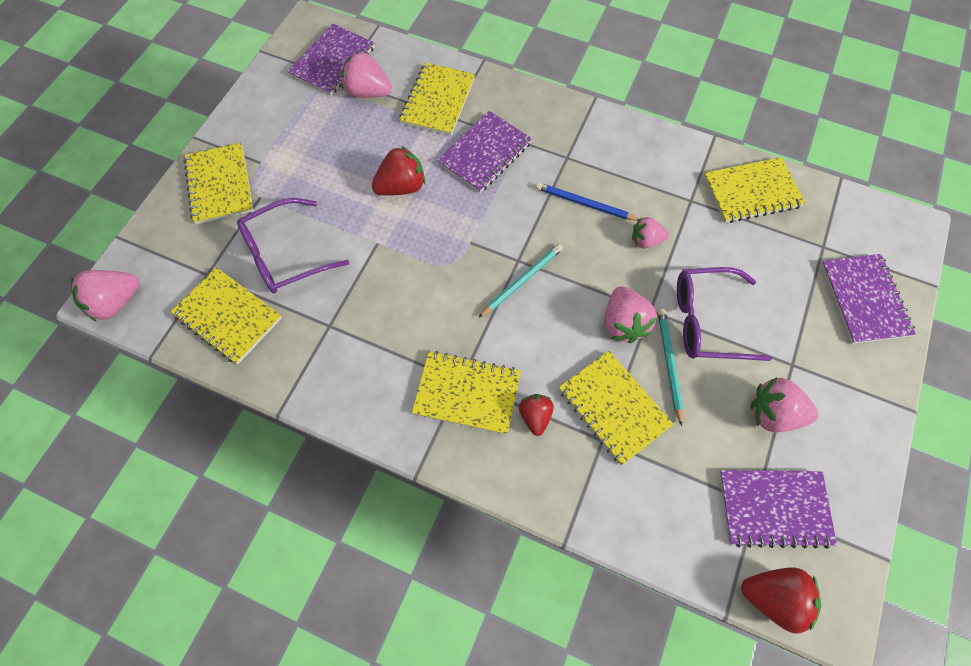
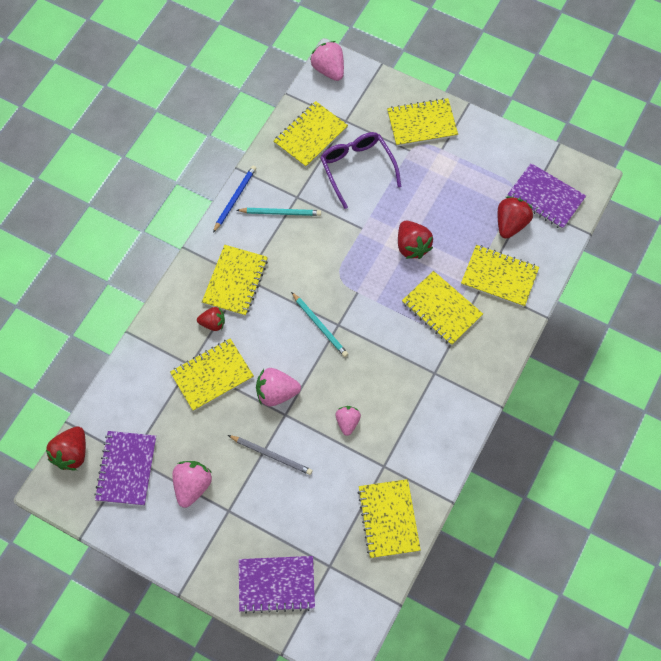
camera: 95 degrees right, 0 degrees up
(368, 92) = (511, 224): pink strawberry -> red strawberry
(485, 153) = (441, 309): purple notebook -> yellow notebook
(584, 204) = (386, 380): blue pencil -> blue pencil (235, 199)
(669, 364) = (240, 420): turquoise pencil -> turquoise pencil (280, 212)
(707, 321) = (271, 455): purple glasses -> grey pencil

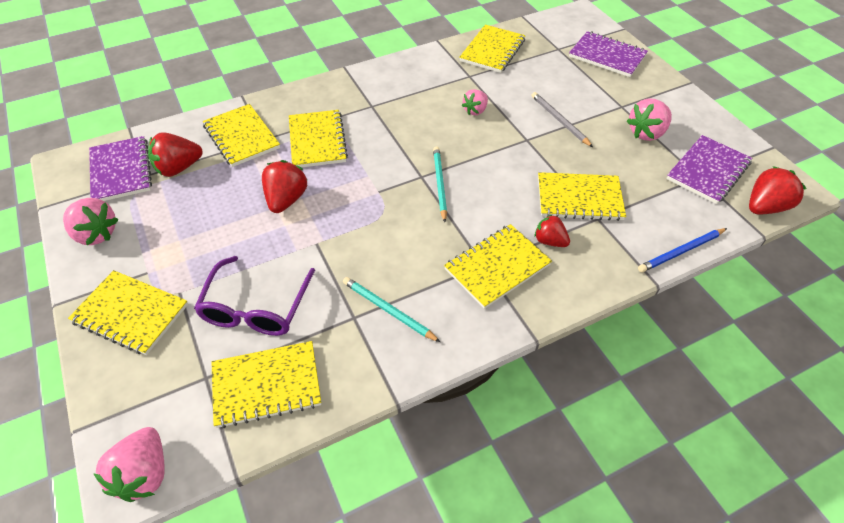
camera: 145 degrees left, 15 degrees down
(235, 199) = (430, 361): blue pencil -> blue pencil (681, 251)
(276, 393) = (523, 157): pink strawberry -> pink strawberry (96, 234)

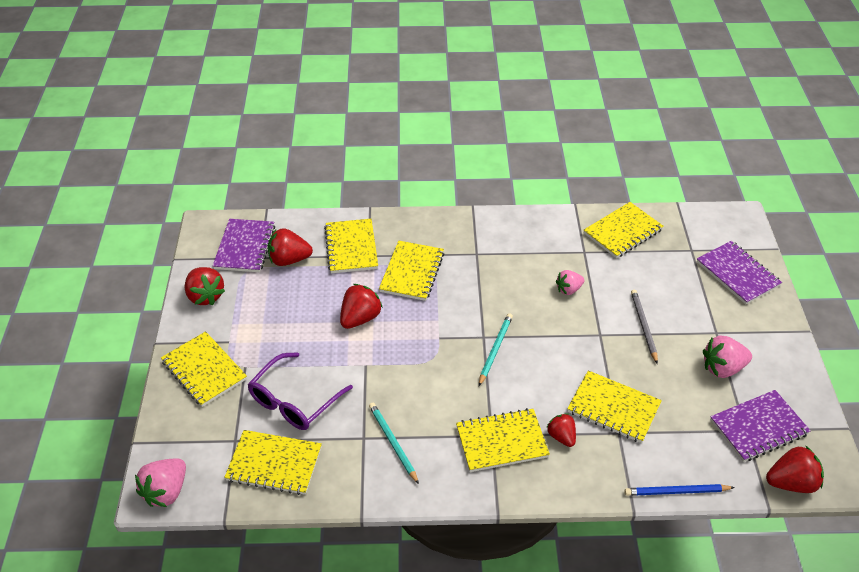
camera: 25 degrees right, 5 degrees down
(96, 234) = (205, 296): pink strawberry -> red strawberry

